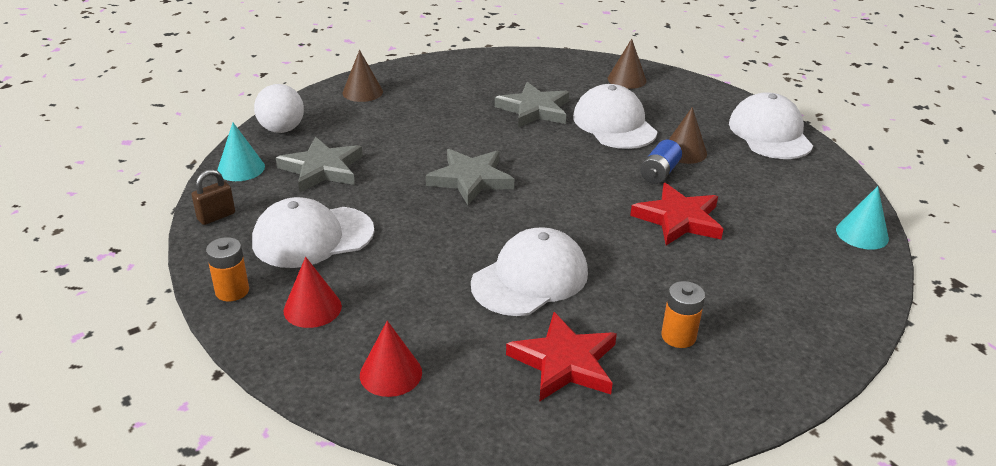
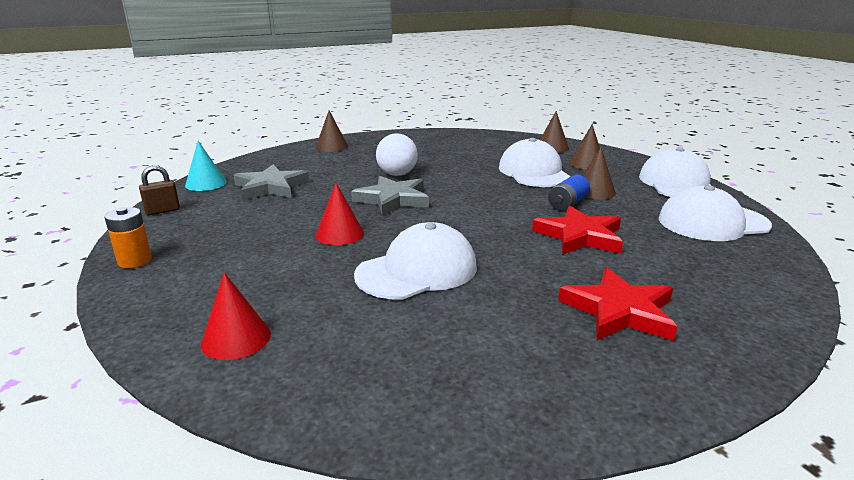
camera: 10 degrees right, 10 degrees down
(282, 129) = (255, 164): white ball -> white ball (397, 174)
(312, 237) = (233, 228): white cap -> white cap (712, 222)
(312, 308) = (196, 279): red cone -> red cone (339, 234)
(534, 110) = (467, 161): grey star -> none
(564, 362) = (425, 344): red star -> red star (619, 311)
(670, 106) = (586, 164): none -> brown cone
(678, 336) = (560, 331): orange battery -> none
(862, 234) = (774, 258): turquoise cone -> none

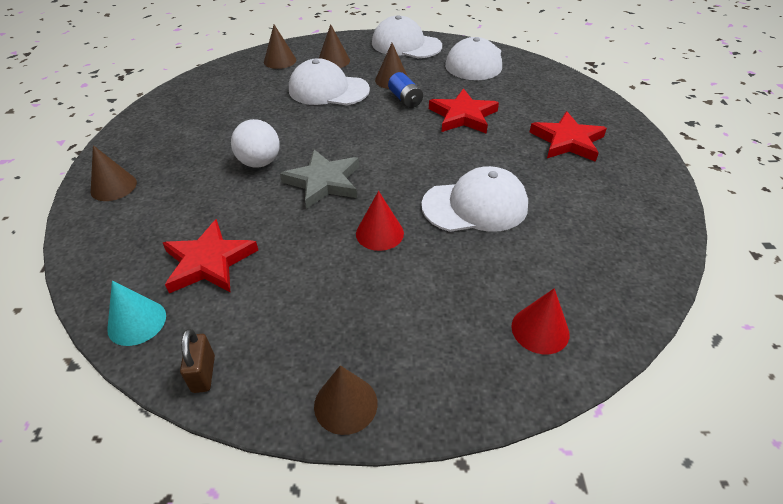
camera: 65 degrees left, 20 degrees up
(135, 261) = (345, 404): orange battery -> brown cone
(270, 187) = (209, 262): grey star -> red star
(417, 270) = (475, 206): white cap -> white cap turned 90 degrees clockwise

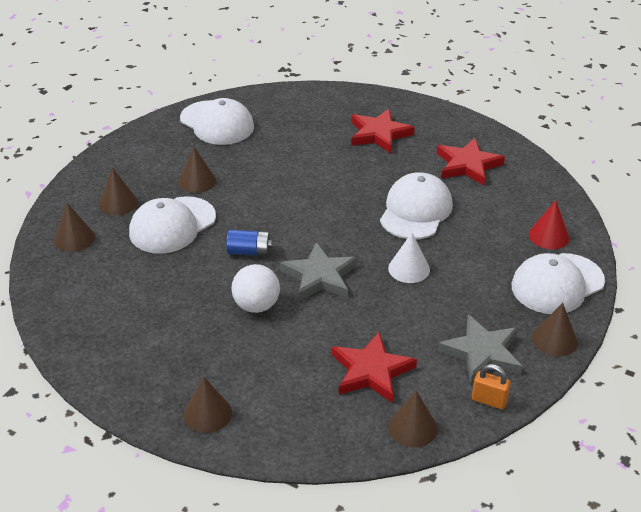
camera: 60 degrees left, 5 degrees down
(137, 322) = (412, 427): turquoise cone -> brown cone
(203, 374) = (489, 400): brown padlock -> orange padlock
(282, 339) = (482, 352): none -> grey star
(379, 233) = (409, 269): red cone -> white cone
(405, 99) = (239, 187): blue battery -> blue battery (249, 252)
(406, 45) = (139, 147): white cap -> white cap (557, 284)
(463, 116) = (296, 167): red star -> red star (467, 165)

